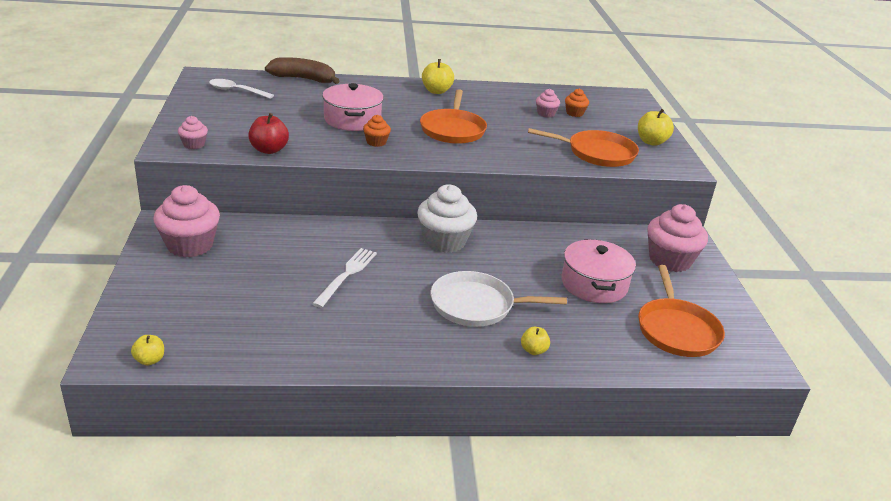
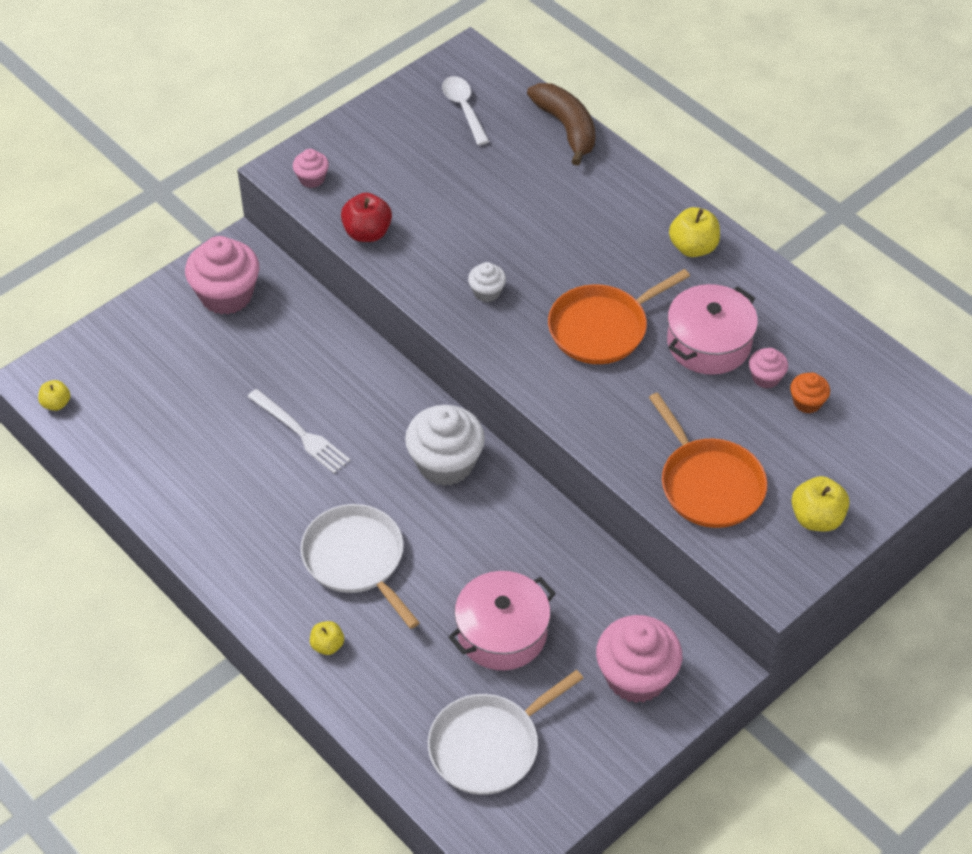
camera: 55 degrees right, 20 degrees up
(346, 275) = (300, 433): white fork -> white fork turned 60 degrees clockwise
(352, 120) = (516, 238): pink pot -> pink pot (709, 343)
(376, 142) = (487, 292): orange cupcake -> white cupcake
(676, 329) = (489, 745): orange pan -> white pan

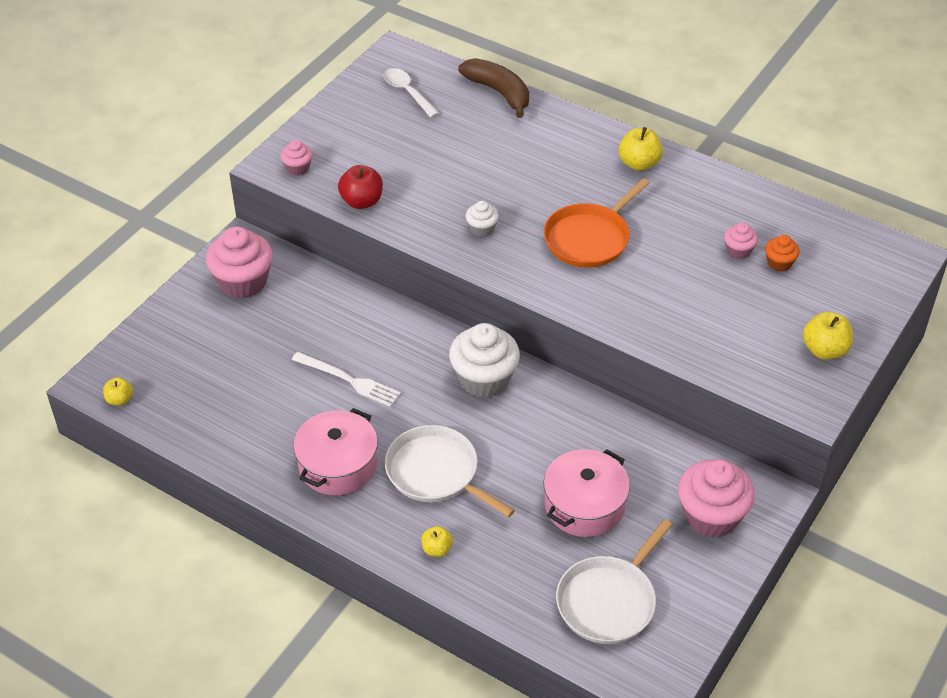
camera: 15 degrees left, 5 degrees down
(708, 484) = (726, 342): orange pan -> none
(709, 343) = (681, 233): pink pot -> pink pot (338, 465)

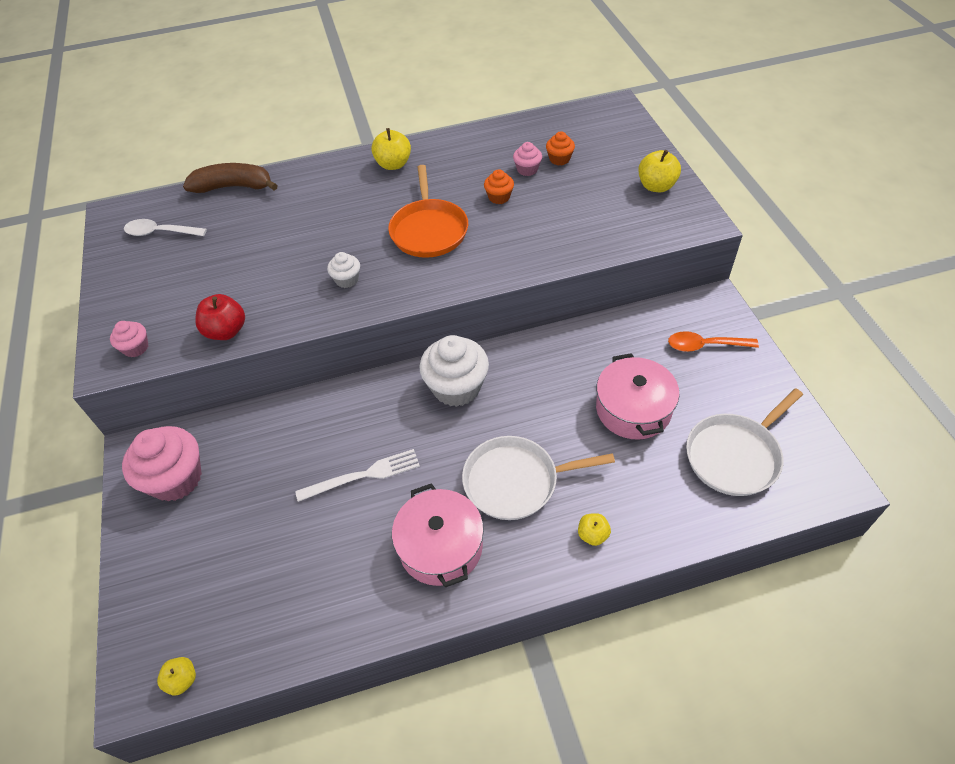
camera: 45 degrees left, 5 degrees up
(609, 600) = (735, 455): white pan -> white pan turned 60 degrees clockwise
(680, 255) = (499, 197): none -> orange cupcake
(711, 516) = (705, 345): pink cupcake -> orange spoon

